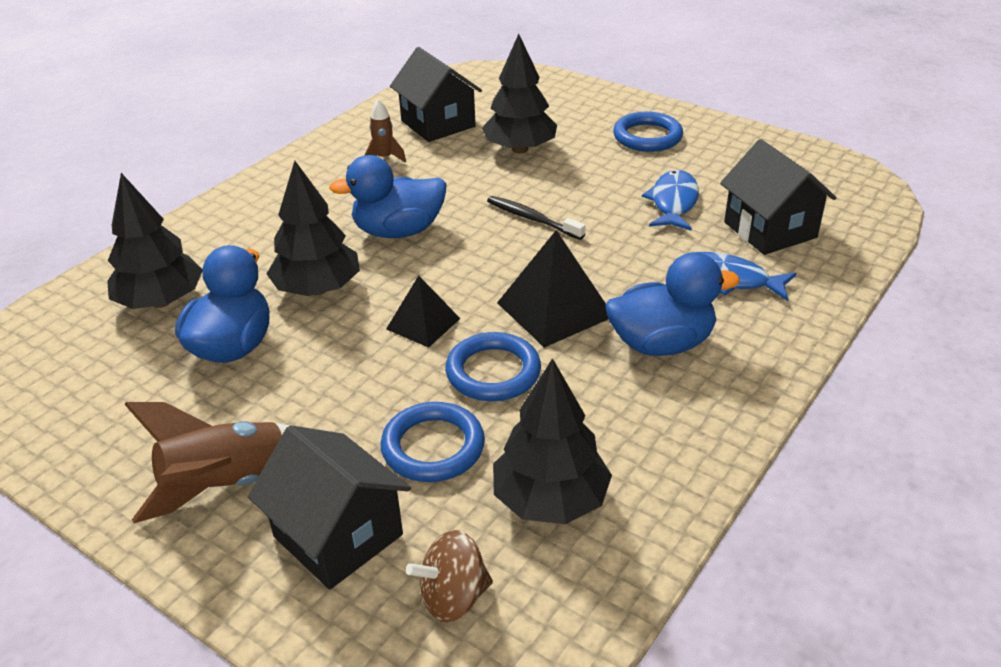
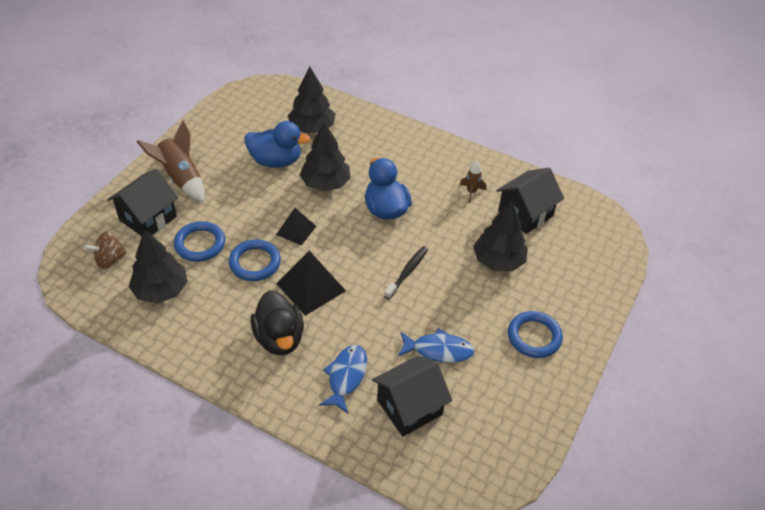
camera: 80 degrees right, 10 degrees up
(453, 597) = (109, 260): brown spinning top -> brown spinning top turned 90 degrees counterclockwise
(661, 344) = (279, 338): blue duck -> black duck

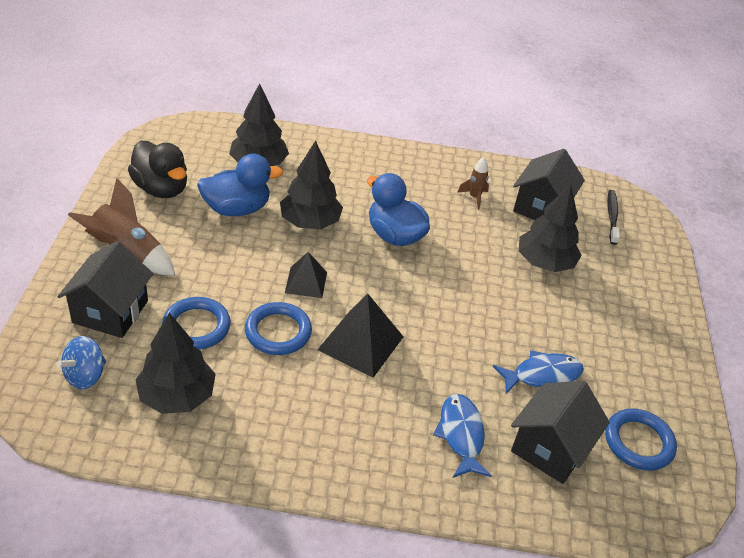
camera: 25 degrees left, 5 degrees down
(109, 260) = (85, 376): brown spinning top -> blue spinning top
(279, 338) = (358, 413): black duck -> black duck (161, 189)
(407, 272) = (458, 298): black toothbrush -> black toothbrush (612, 216)
(534, 337) = (628, 333): blue ring -> blue ring (638, 442)

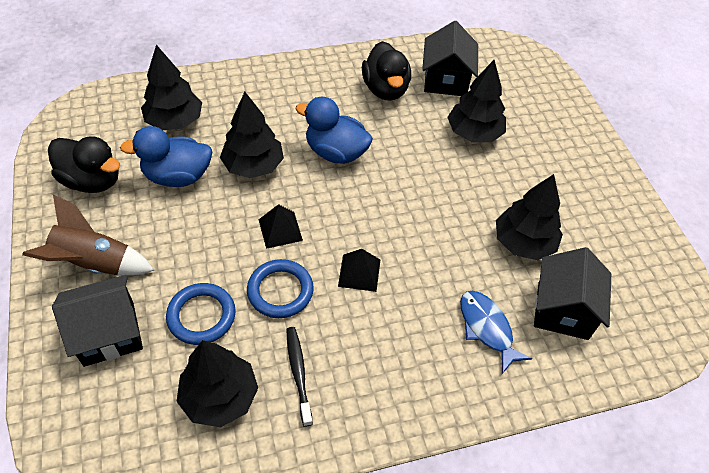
camera: 20 degrees left, 10 degrees up
(85, 376) = (119, 413): blue spinning top -> none
(110, 311) = (109, 333): black house -> black house turned 75 degrees clockwise
(237, 209) = (177, 176): blue duck -> blue duck turned 150 degrees counterclockwise
(360, 343) = (359, 272): black pyramid -> black pyramid, size x0.62
(474, 197) = (385, 89): brown rocket -> black duck
(542, 375) = (523, 243): blue fish -> black tree
(612, 216) = (506, 69): black toothbrush -> black toothbrush (298, 373)
(638, 442) = (626, 275): blue ring -> none

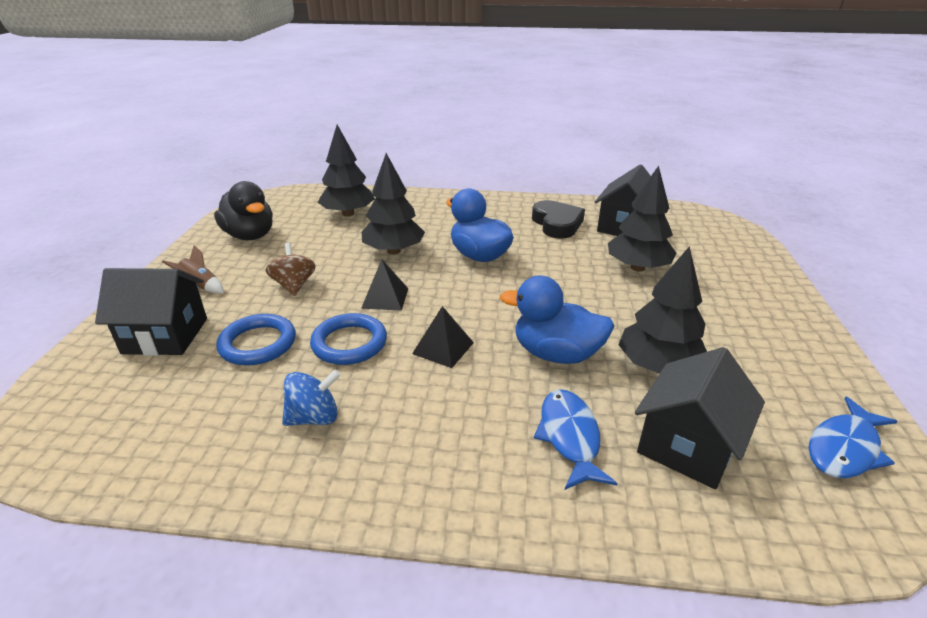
camera: 25 degrees right, 20 degrees down
(94, 264) = (201, 286): brown rocket -> brown rocket, size x0.54
(177, 176) = (321, 245): blue duck -> blue duck (556, 354)
(186, 237) = (294, 285): none -> brown spinning top
(219, 396) = (217, 414): black tree -> none
(298, 373) = (314, 417): black toothbrush -> blue spinning top
(385, 89) = (557, 224): black duck -> black heart
(654, 280) = (844, 448): none -> blue fish

